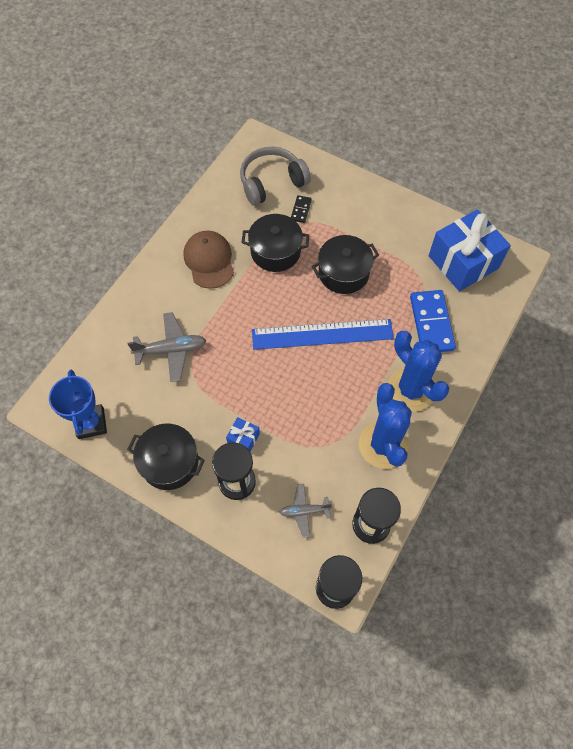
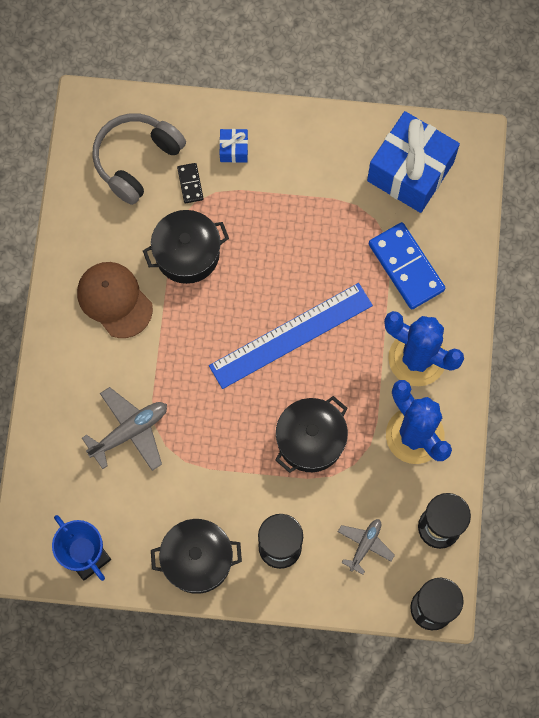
camera: 25 degrees left, 10 degrees up
(243, 438) = (263, 496): blue gift -> blue gift (234, 149)
(304, 511) = (365, 545): grey plane -> grey plane turned 150 degrees clockwise
(343, 273) = (279, 247): black pot -> black pot (310, 440)

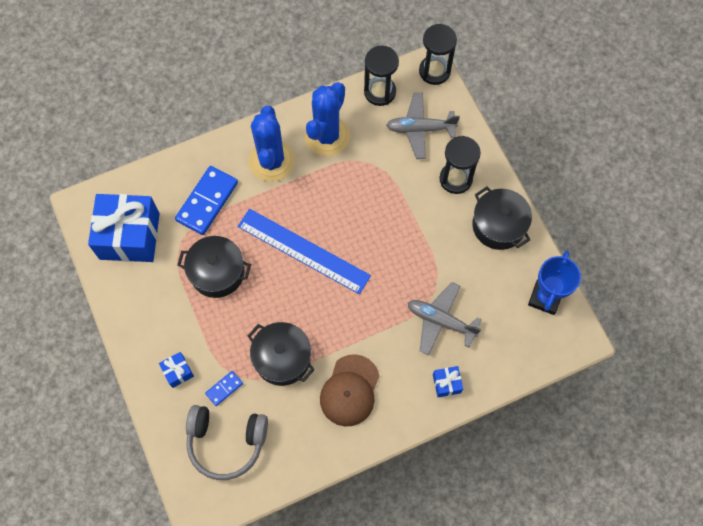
camera: 120 degrees left, 5 degrees down
(62, 398) = (446, 383): none -> blue gift
(190, 184) = (224, 388): black domino -> blue domino
(310, 440) = (371, 198): black pot -> black pot (217, 272)
(365, 545) = (420, 129): grey plane -> grey plane, size x1.59

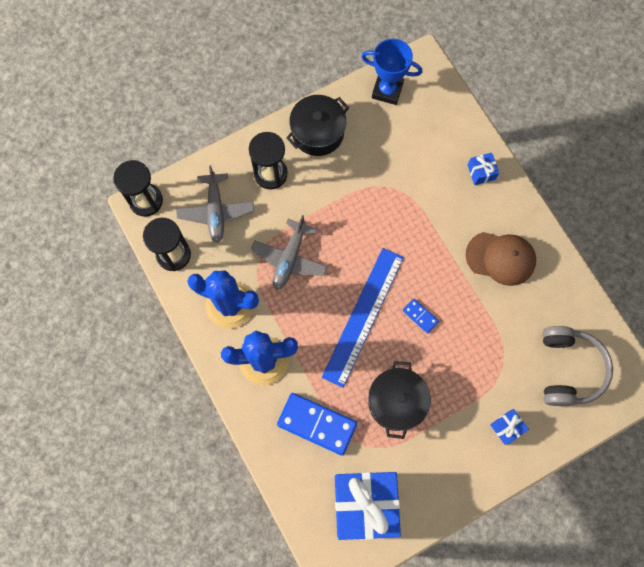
camera: 95 degrees left, 5 degrees up
(224, 388) = (517, 378): blue domino -> blue domino (420, 316)
(282, 358) = (478, 325): black pot -> none
(441, 321) = (421, 180): grey plane -> grey plane (290, 258)

